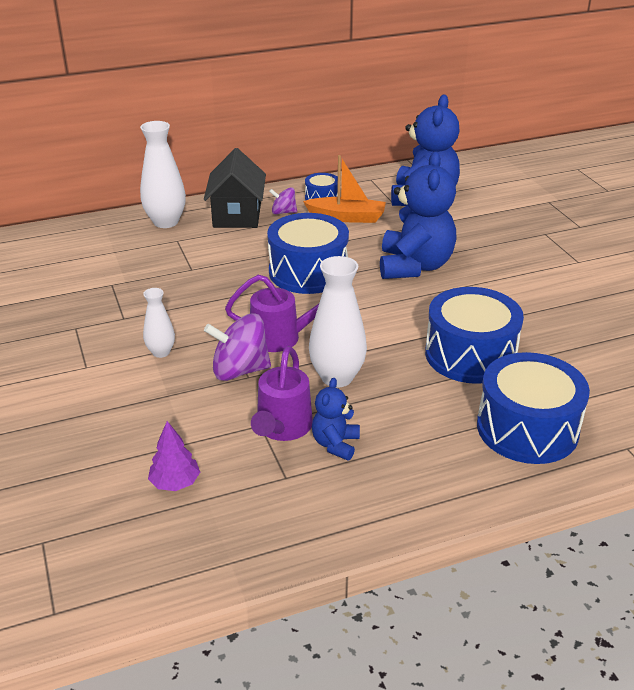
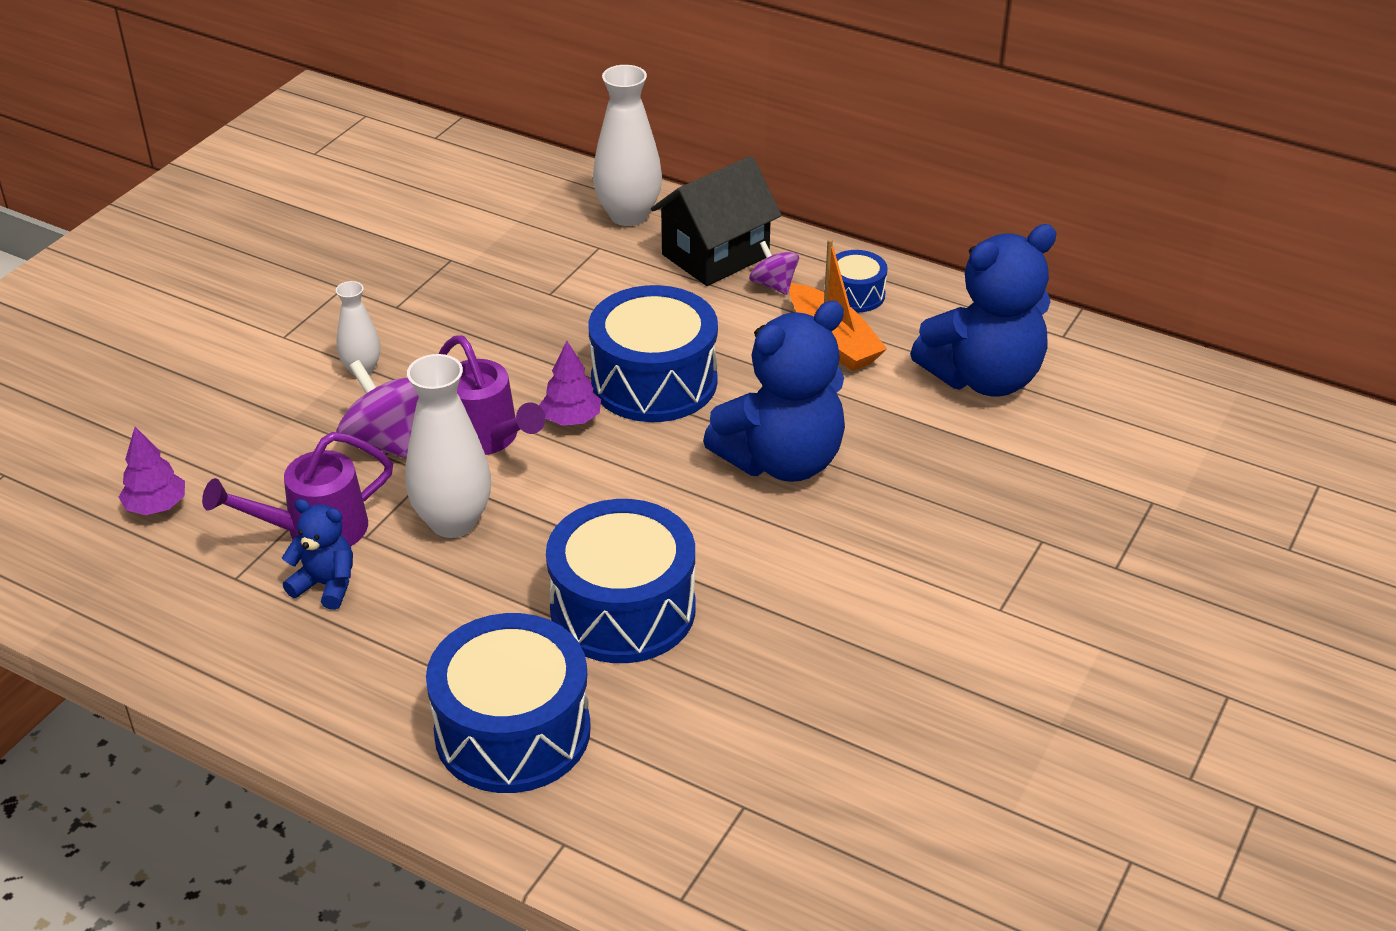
camera: 50 degrees right, 5 degrees up
(304, 307) = (571, 419): none -> purple tree
(335, 444) = (326, 585): blue teddy bear -> blue teddy bear turned 45 degrees clockwise

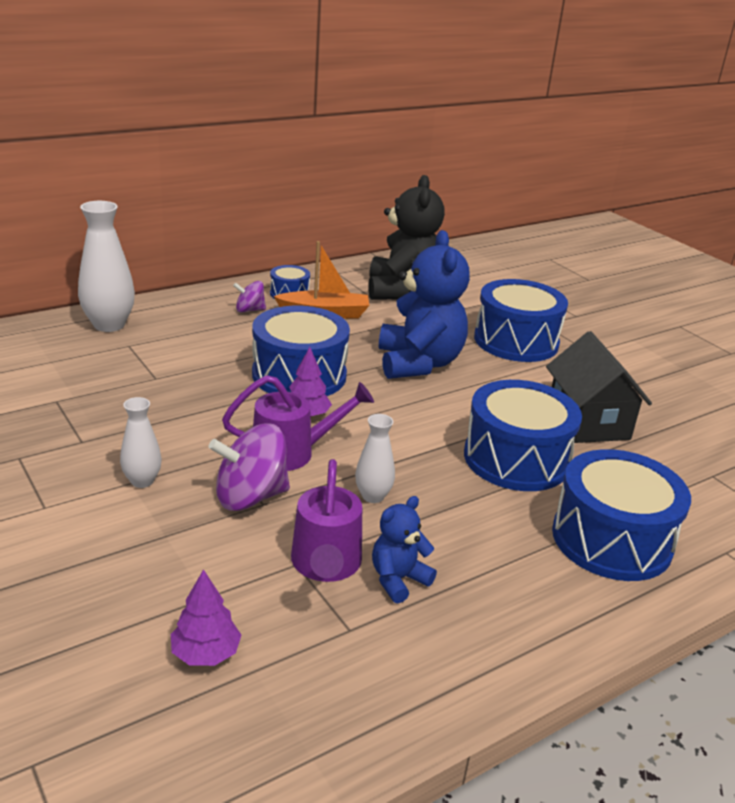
camera: 65 degrees left, 10 degrees down
(453, 521) = (373, 496): white vase -> white vase, size x0.56
(715, 255) = (195, 315): black house -> black house (588, 422)
(948, 527) = (516, 341): none -> blue drum
(983, 378) = (402, 291): blue teddy bear -> black teddy bear

